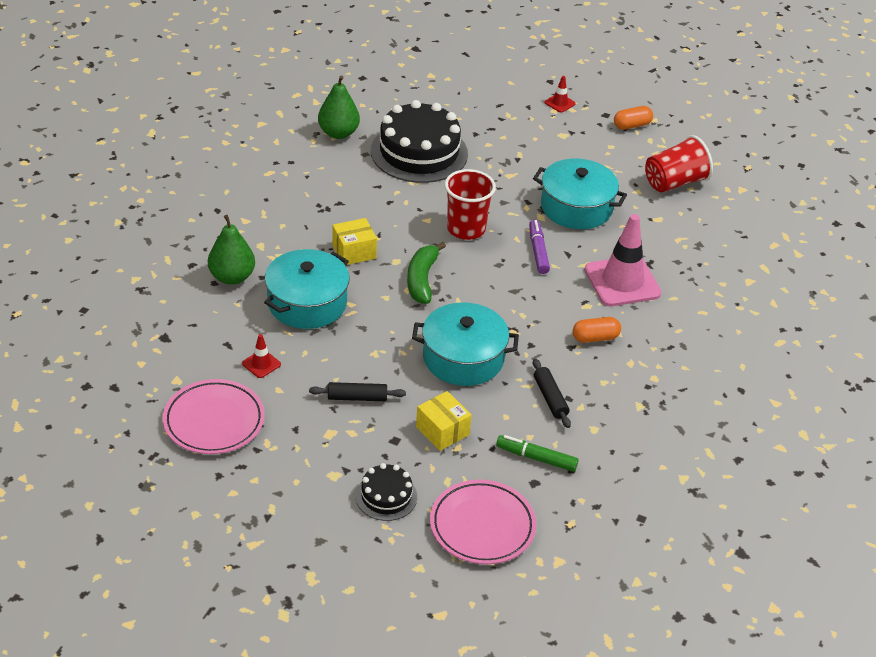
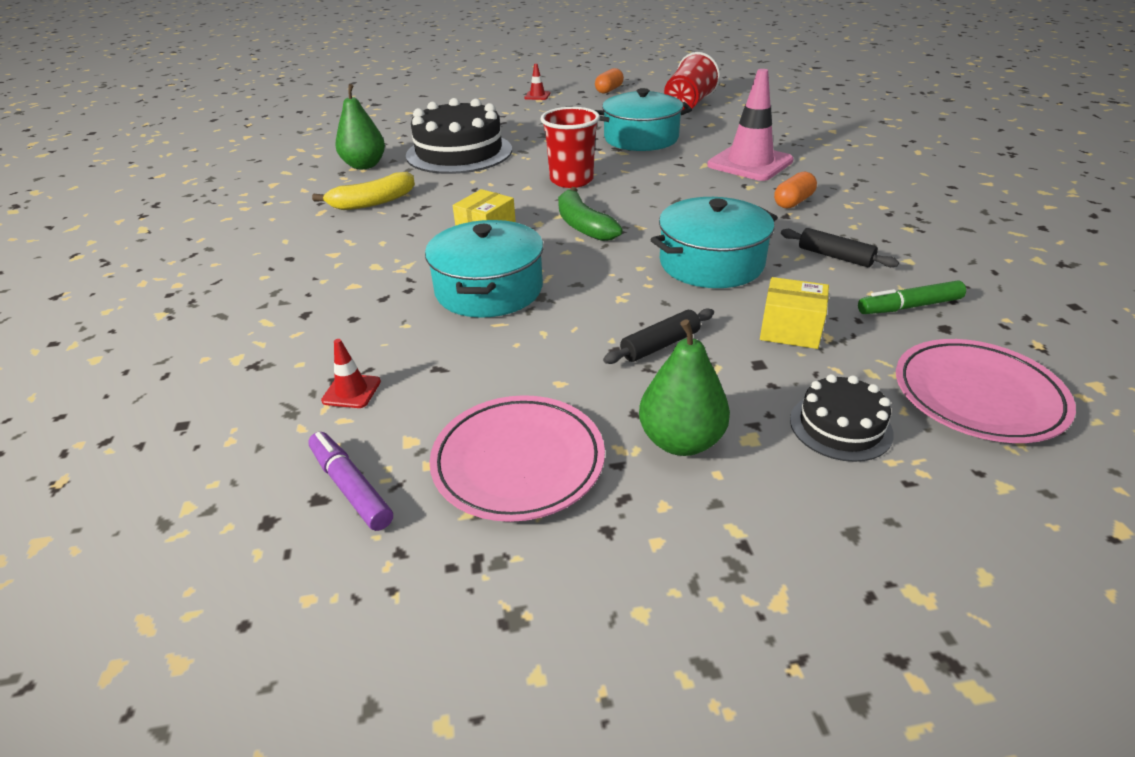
camera: 30 degrees left, 5 degrees down
(232, 277) = (371, 304): green pear -> green pear (681, 441)
(261, 364) = (505, 367): red traffic cone -> red traffic cone (351, 391)
(309, 180) = (373, 202): none -> yellow banana
(538, 251) = (654, 171): purple marker -> purple marker (351, 488)

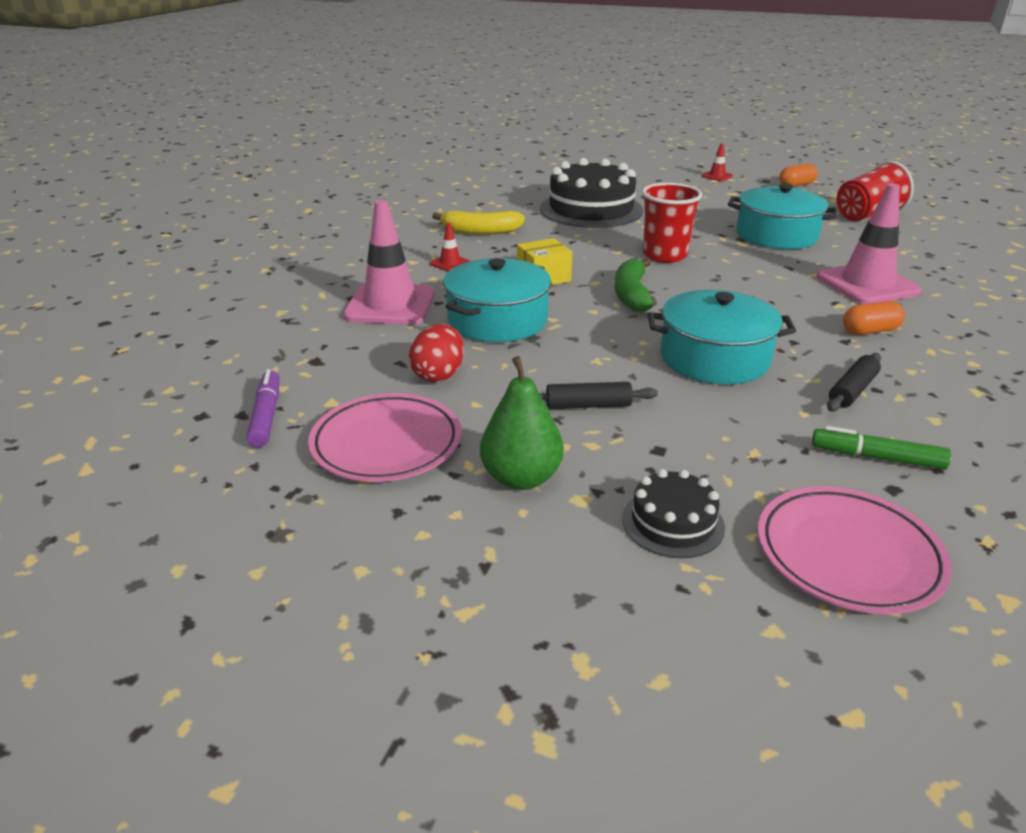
camera: 30 degrees right, 5 degrees down
(351, 391) = (328, 357): red traffic cone -> red traffic cone (450, 263)
(360, 309) = (390, 305): none -> pink traffic cone
(364, 165) = (503, 202): green pear -> none
(492, 367) = (439, 375): none -> red egg
(790, 330) = (723, 434): yellow box -> none
(835, 256) = (852, 390): black rolling pin -> black rolling pin turned 60 degrees clockwise

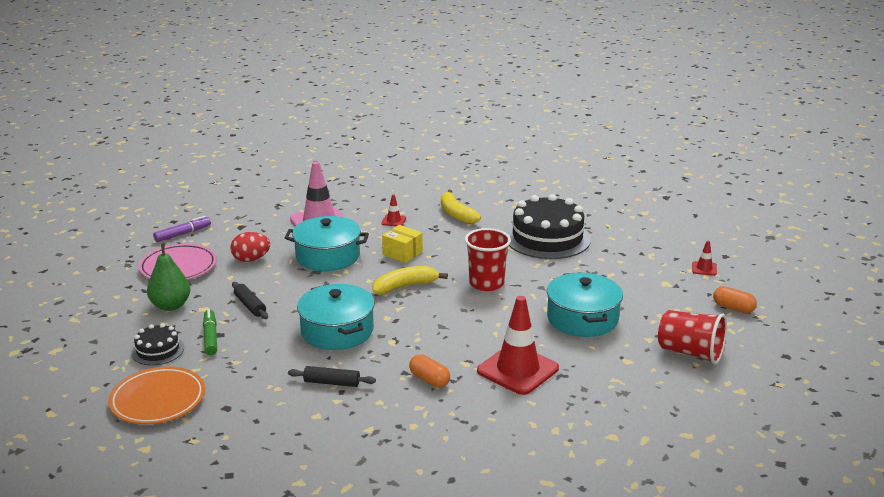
camera: 60 degrees right, 5 degrees down
(631, 295) = (405, 286): green banana -> yellow banana
(848, 555) = (158, 400): pink plate -> orange plate
(867, 284) = (518, 370): pink traffic cone -> red traffic cone
(877, 458) = (255, 399): green marker -> green marker (210, 337)

